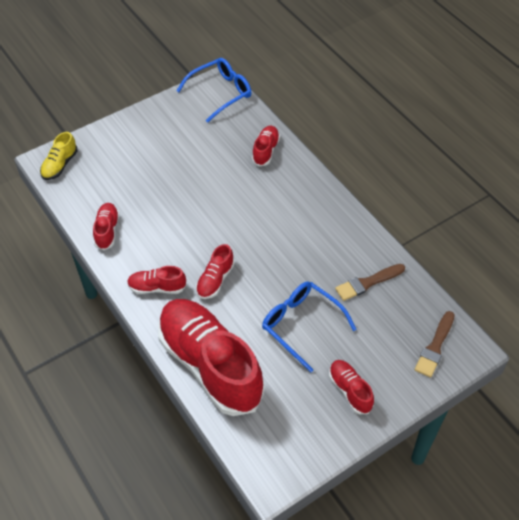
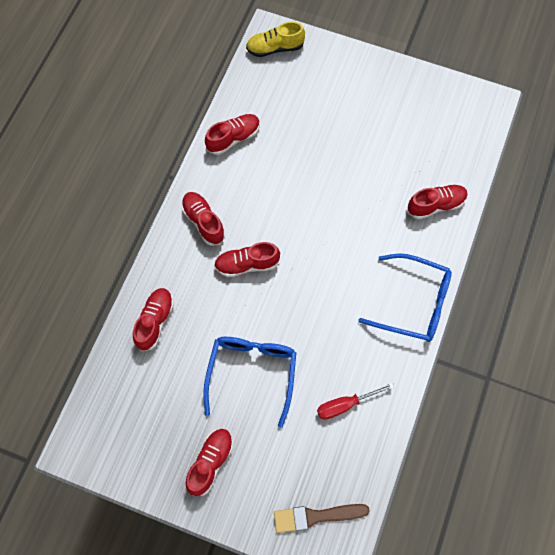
camera: 55 degrees right, 15 degrees up
(210, 365) = (155, 321): red shoe -> red shoe, size x0.43
(220, 93) = (475, 114): blue glasses -> blue glasses (413, 303)
(367, 283) = (346, 405): brown brush -> red screwdriver

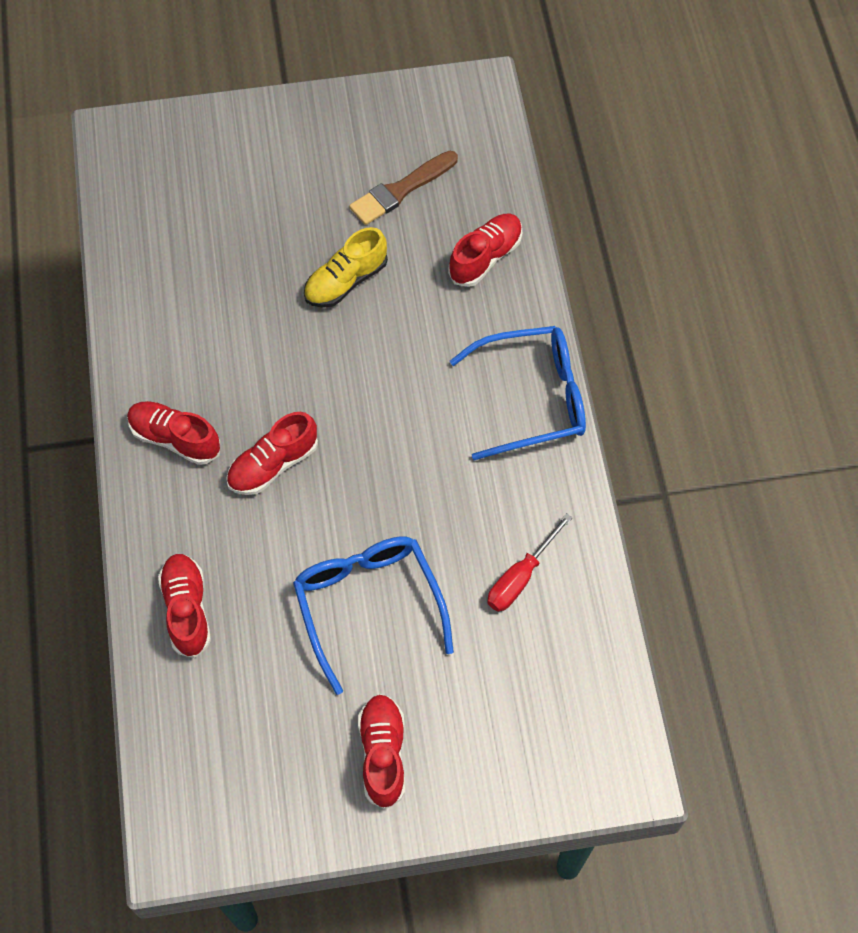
camera: 30 degrees left, 5 degrees down
(233, 138) = (149, 304): red shoe -> none
(275, 48) = (135, 153): yellow shoe -> yellow shoe (346, 281)
(316, 516) = (568, 742): brown brush -> brown brush (400, 190)

